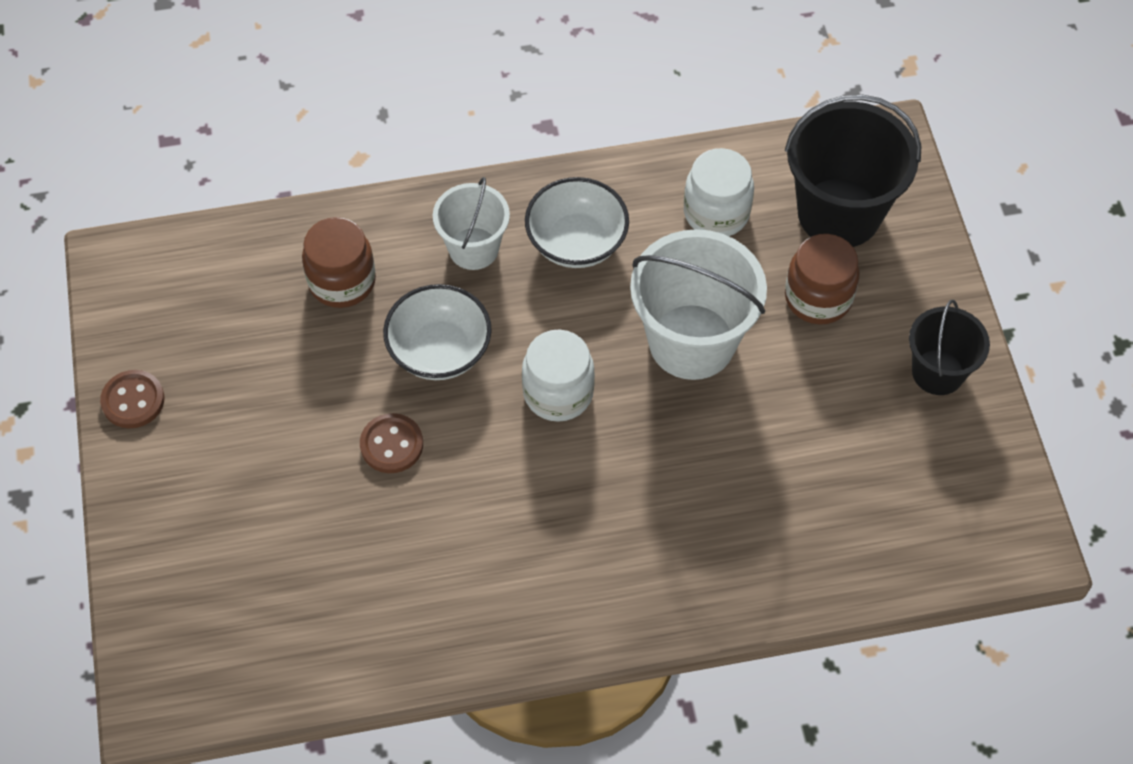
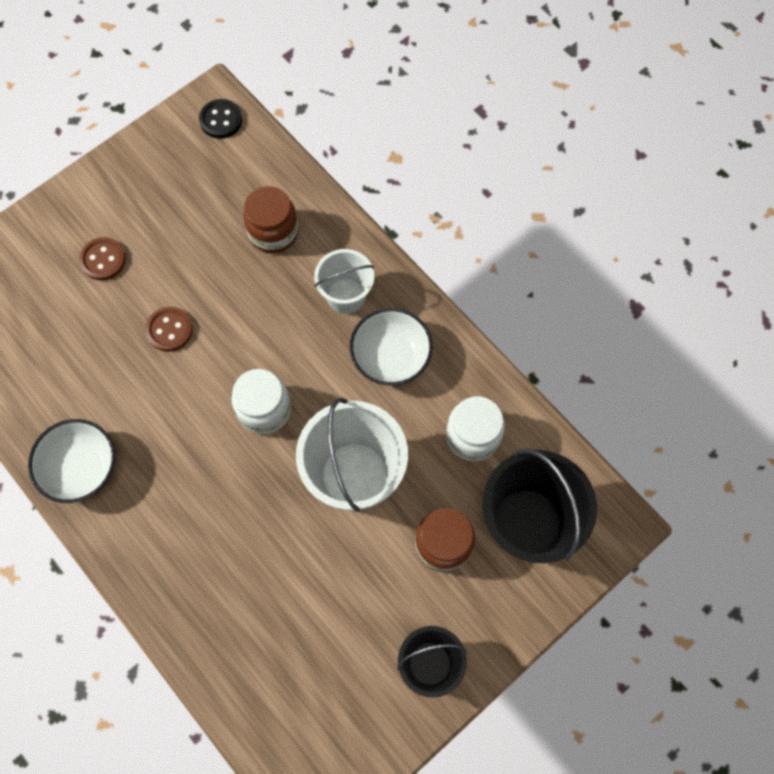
camera: 60 degrees right, 10 degrees up
(133, 400) = (121, 168): brown button -> brown button (103, 260)
(149, 265) = (221, 120): none -> black button
(439, 350) = (255, 319): white bowl -> white bowl (81, 468)

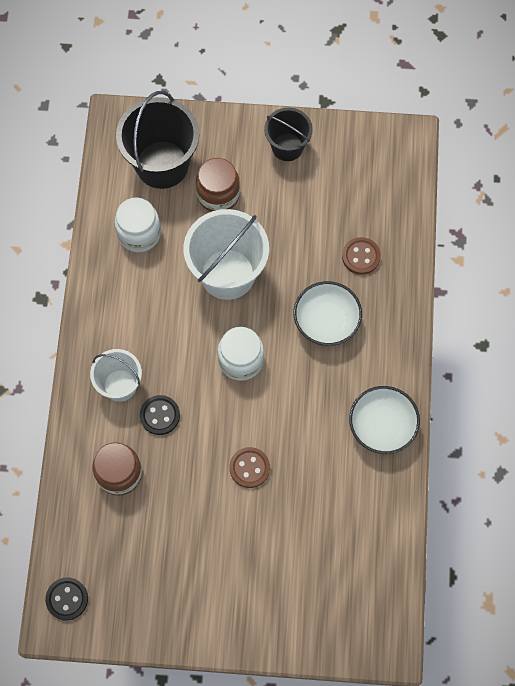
camera: 135 degrees left, 0 degrees up
(103, 260) = (247, 562): brown button -> brown button (361, 256)
(287, 303) = (160, 415): none -> black button
(391, 357) = (135, 321): white bowl -> white bowl (326, 322)

